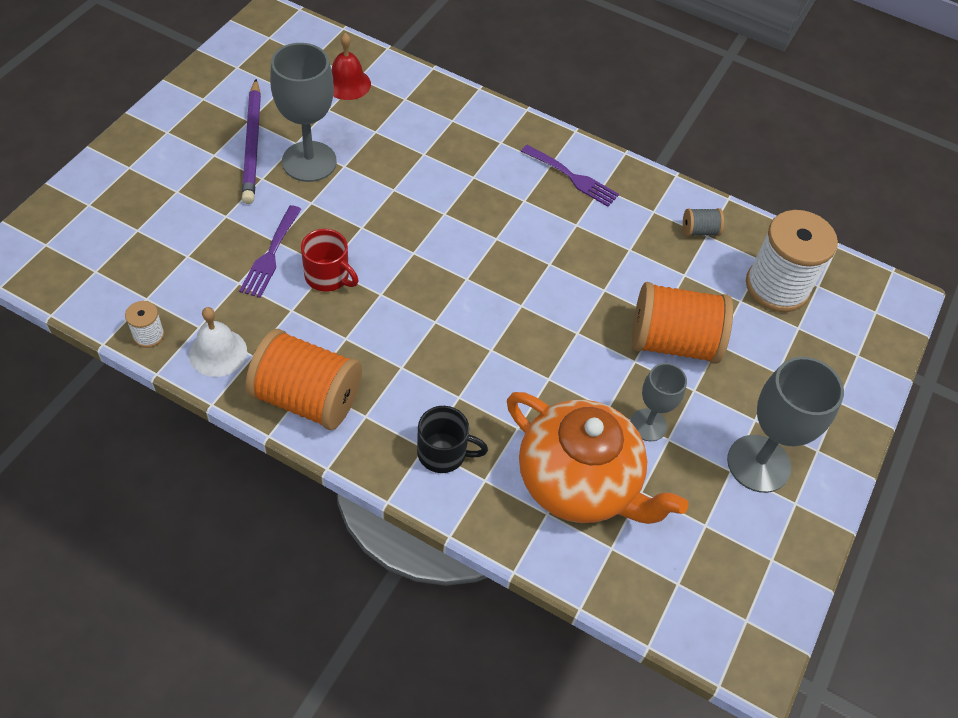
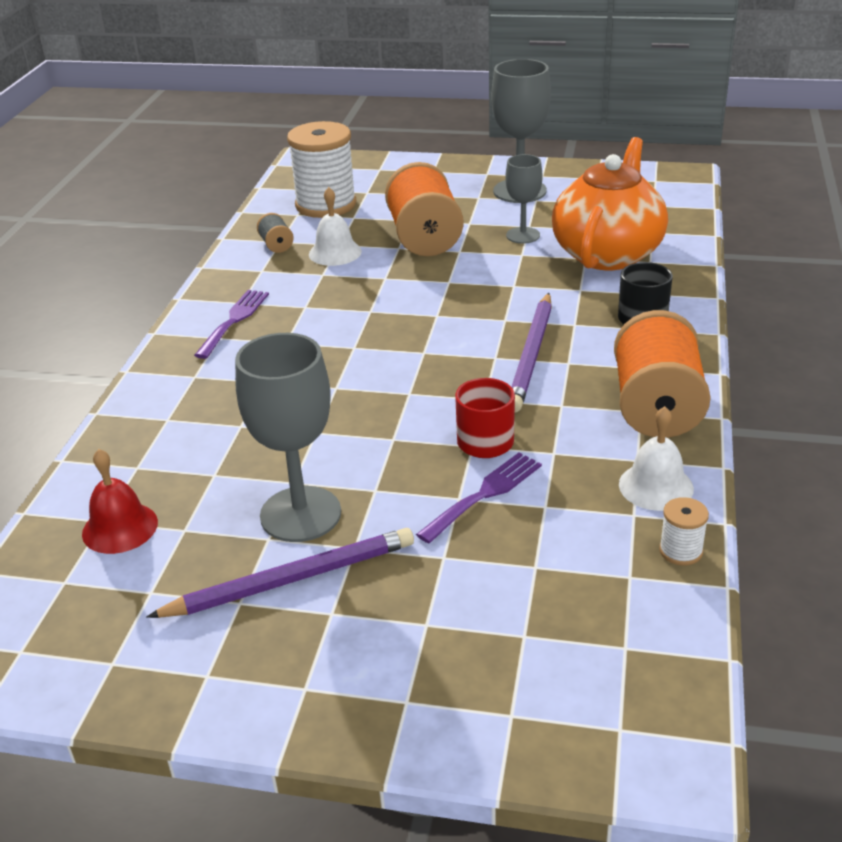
camera: 100 degrees left, 20 degrees down
(270, 255) = (484, 494): purple fork -> purple fork turned 45 degrees counterclockwise
(425, 346) = (531, 355): none -> purple pencil
(668, 267) = (335, 252): none -> white bell

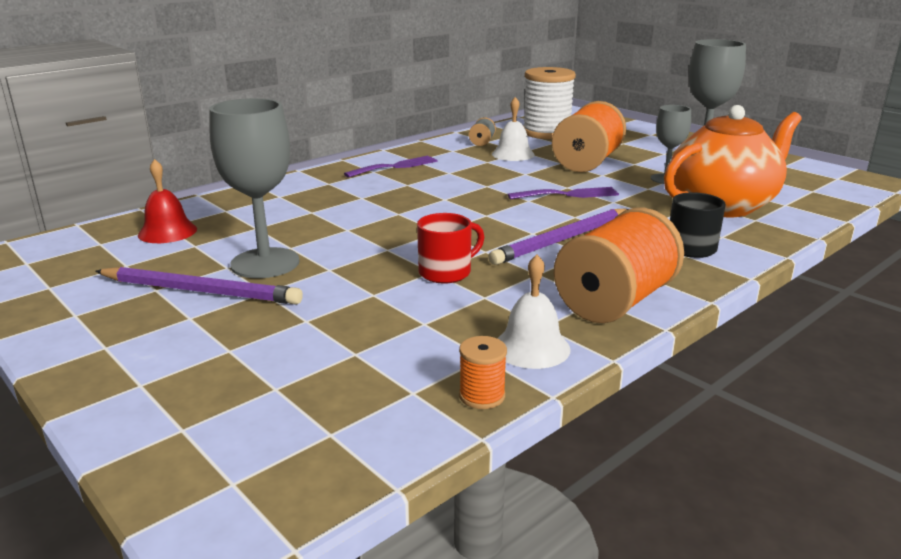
camera: 35 degrees right, 10 degrees down
(484, 494) = (393, 299): purple fork -> purple fork (568, 194)
(680, 551) = (482, 396): white spool -> orange spool

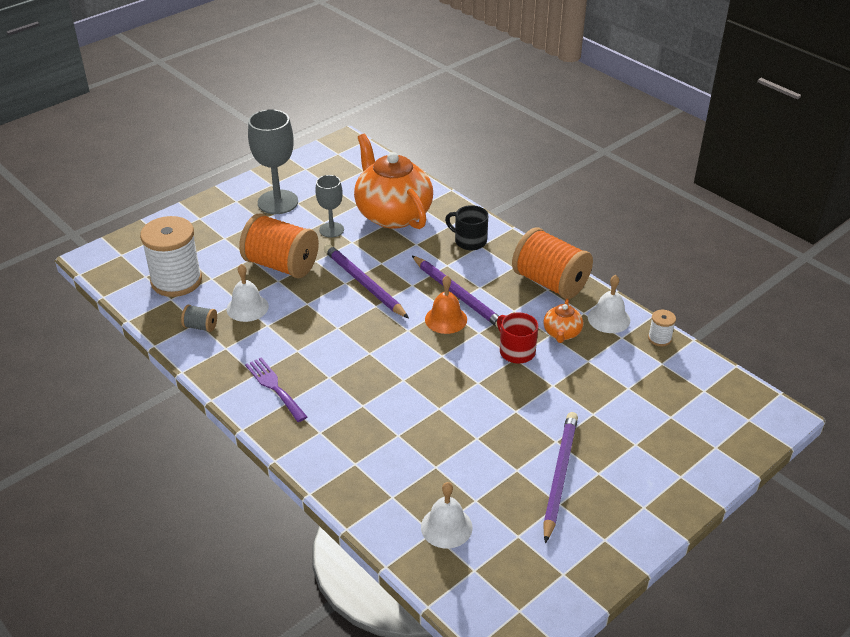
camera: 90 degrees left, 15 degrees up
(167, 232) = (446, 527): red bell -> white bell
(265, 263) = (508, 448): grey goblet -> none
(482, 396) = (659, 338): orange spool -> white spool
(488, 305) = (562, 333): none -> orange teapot
(509, 233) = (446, 319): none -> orange bell
(568, 194) = (364, 283): purple fork -> purple pencil

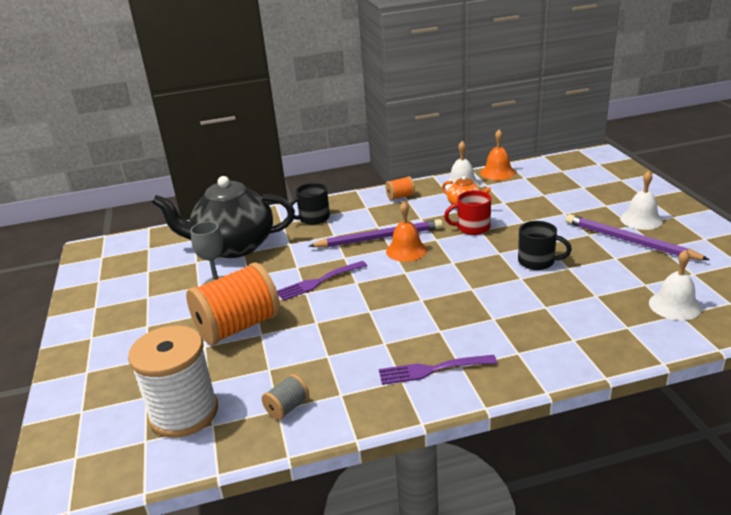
camera: 60 degrees left, 10 degrees down
(247, 307) = (286, 364): white bell -> white bell (641, 219)
(278, 202) = (131, 308): grey goblet -> none
(364, 283) = (318, 282): purple pencil -> purple fork
(392, 214) = (233, 246): orange teapot -> black teapot
(475, 413) = (537, 262): none -> black mug
(550, 283) = (400, 197): orange spool -> orange spool, size x0.44
(659, 338) = (497, 172): white spool -> orange bell

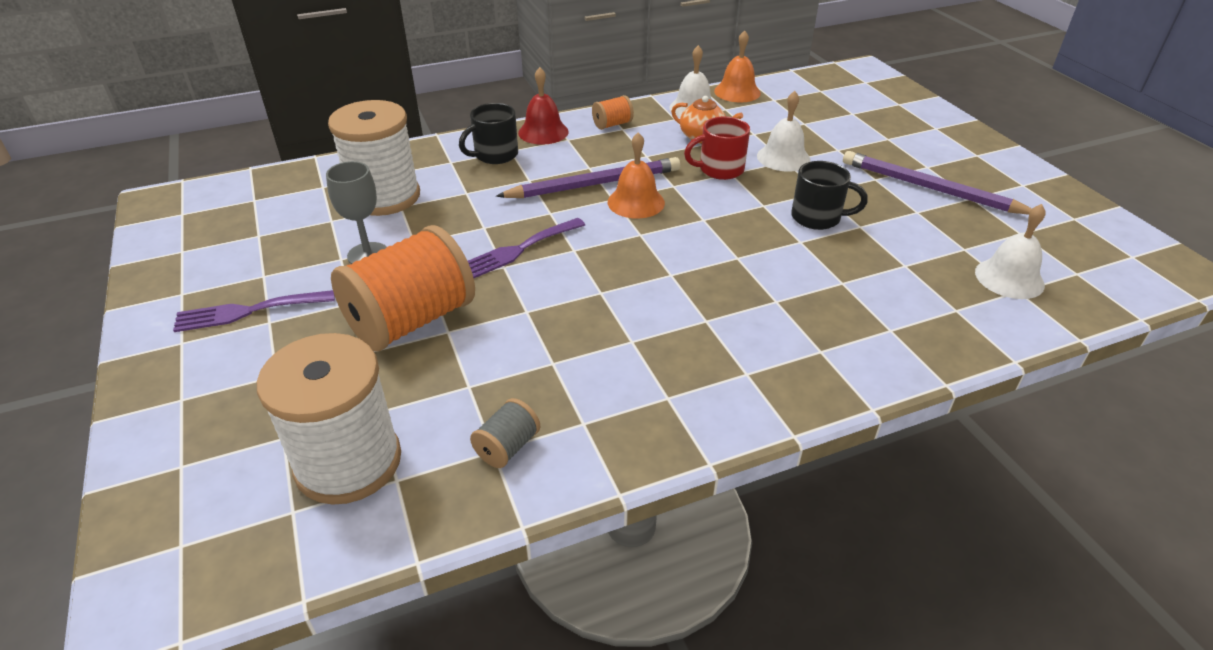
camera: 10 degrees left, 10 degrees up
(233, 246) = (384, 197): black teapot -> white spool
(350, 202) = (543, 132): none -> red bell
(432, 370) = (707, 380): purple fork -> purple fork (248, 311)
(641, 219) = (937, 158): white bell -> white bell (783, 157)

